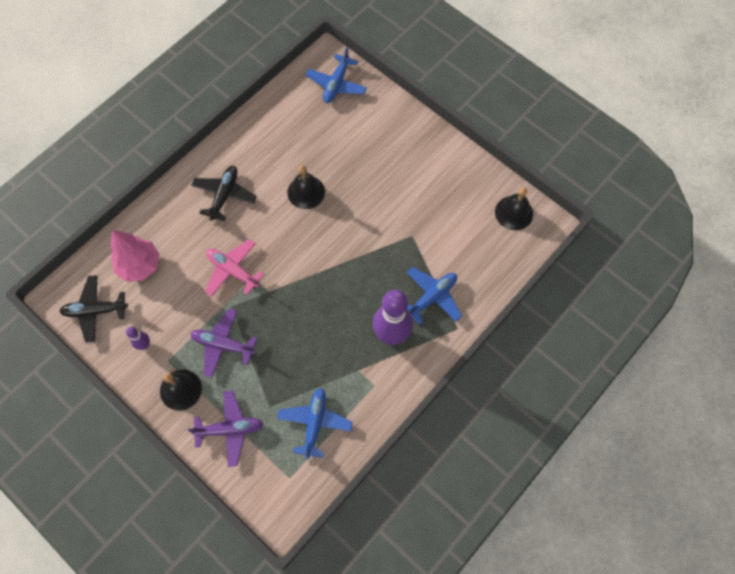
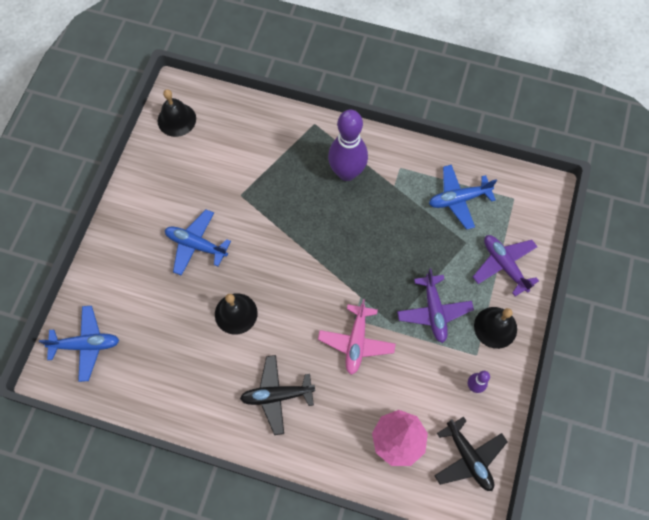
camera: 115 degrees left, 0 degrees up
(432, 297) = (295, 154): blue plane -> blue plane (196, 245)

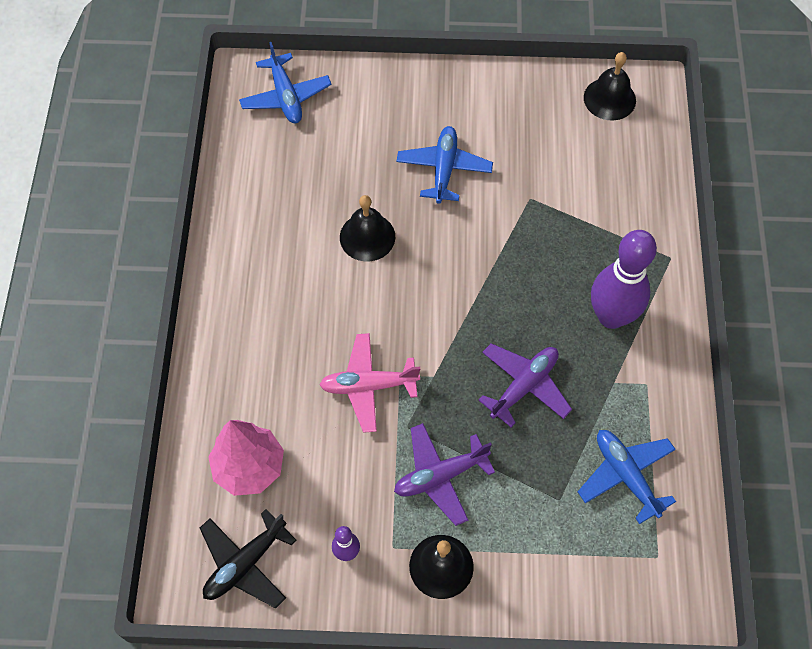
camera: 75 degrees right, 5 degrees down
(277, 395) = (274, 310): black plane -> none
(504, 265) = (541, 561): purple plane -> purple plane (524, 386)

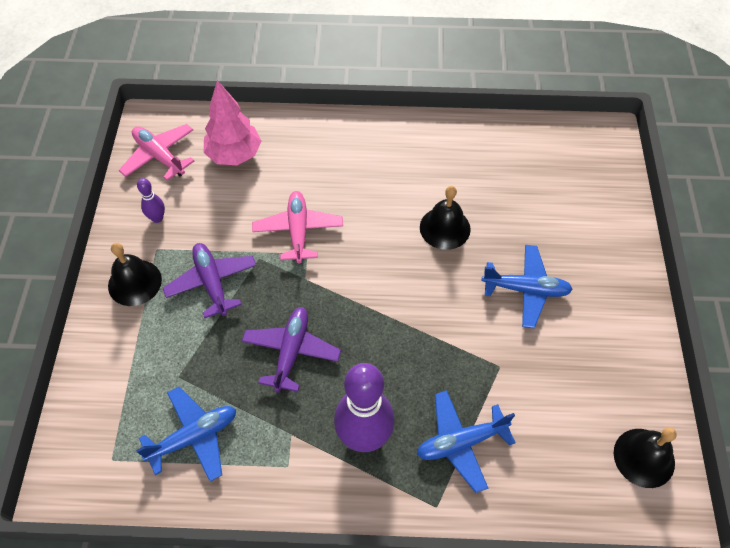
camera: 90 degrees right, 5 degrees down
(245, 563) = (159, 156): black plane -> pink plane
(286, 96) = (590, 164): blue plane -> blue plane (461, 442)
(524, 386) = (291, 352): purple plane -> purple plane turned 120 degrees counterclockwise

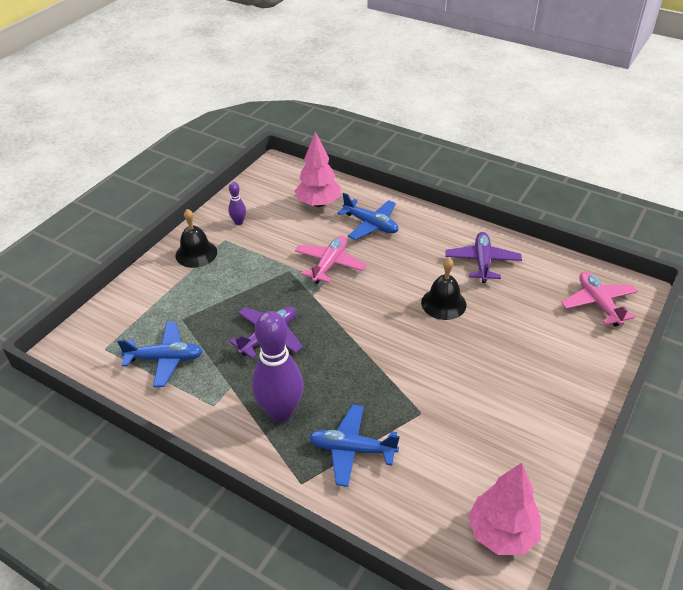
camera: 30 degrees right, 15 degrees down
(159, 156) = (267, 187): pink plane -> pink plane (598, 303)
(212, 283) = (246, 273): purple plane -> purple plane (482, 262)
(526, 290) = (481, 370): blue plane -> blue plane (370, 225)
(644, 457) = (501, 533): black bell -> pink tree

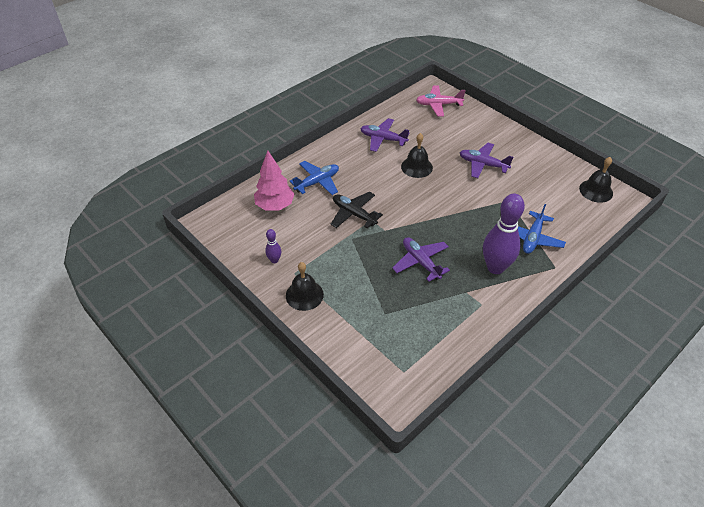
camera: 75 degrees left, 5 degrees up
(165, 359) = (427, 329): blue plane -> none
(329, 264) = (354, 214): pink plane -> black plane
(487, 373) = (483, 164): none -> purple plane
(501, 533) = (596, 191): pink tree -> black bell

